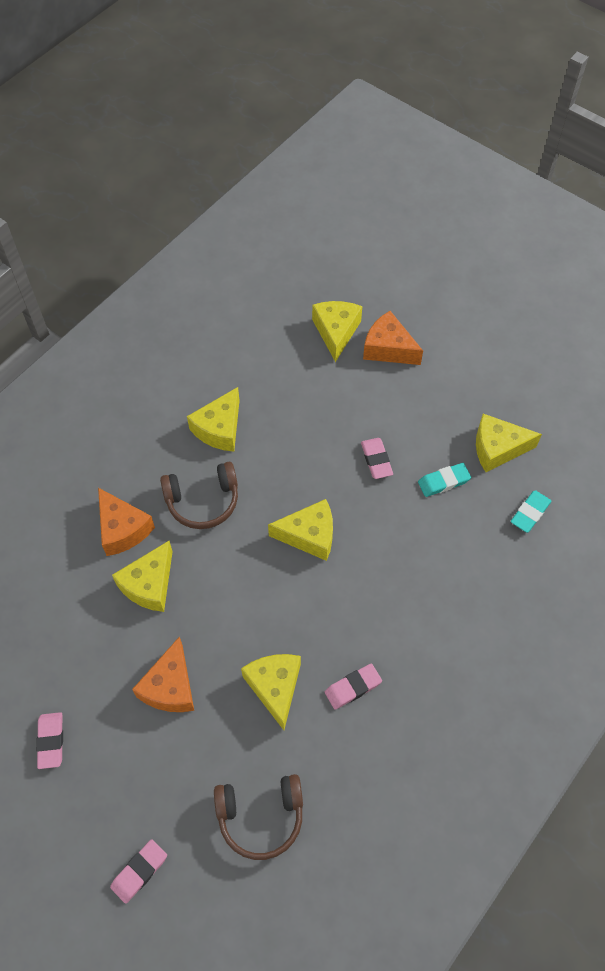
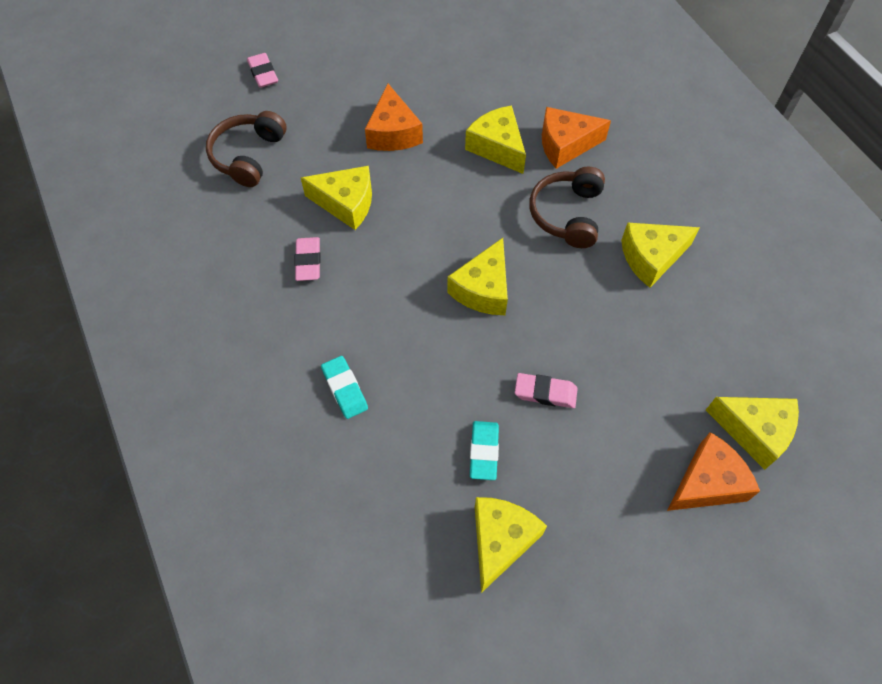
camera: 115 degrees right, 0 degrees up
(51, 741) = (395, 50): pink eraser -> none
(170, 687) = (393, 133): orange cheese -> orange cheese turned 135 degrees counterclockwise
(219, 428) = (651, 258): yellow cheese -> yellow cheese turned 75 degrees counterclockwise
(530, 513) = (395, 529): turquoise eraser -> turquoise eraser (345, 389)

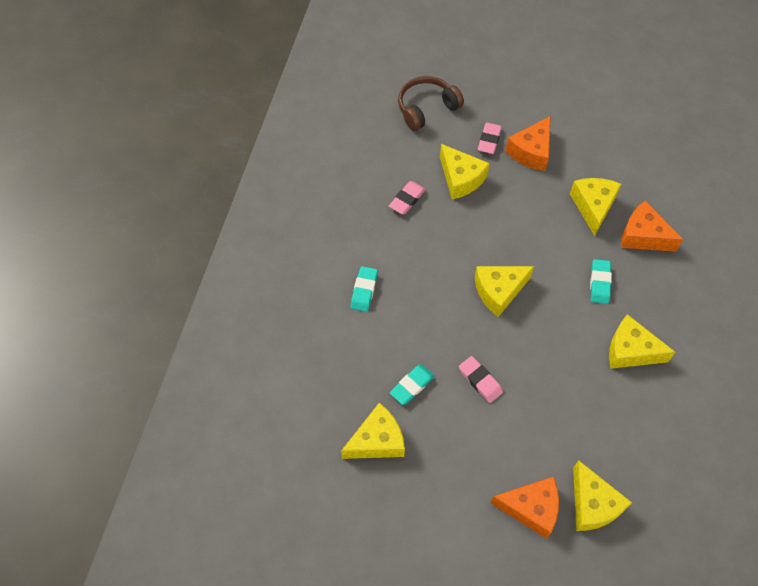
camera: 40 degrees right, 0 degrees up
(263, 73) = (481, 58): pink eraser -> pink eraser (489, 140)
(567, 214) = (599, 283): brown headphones -> turquoise eraser

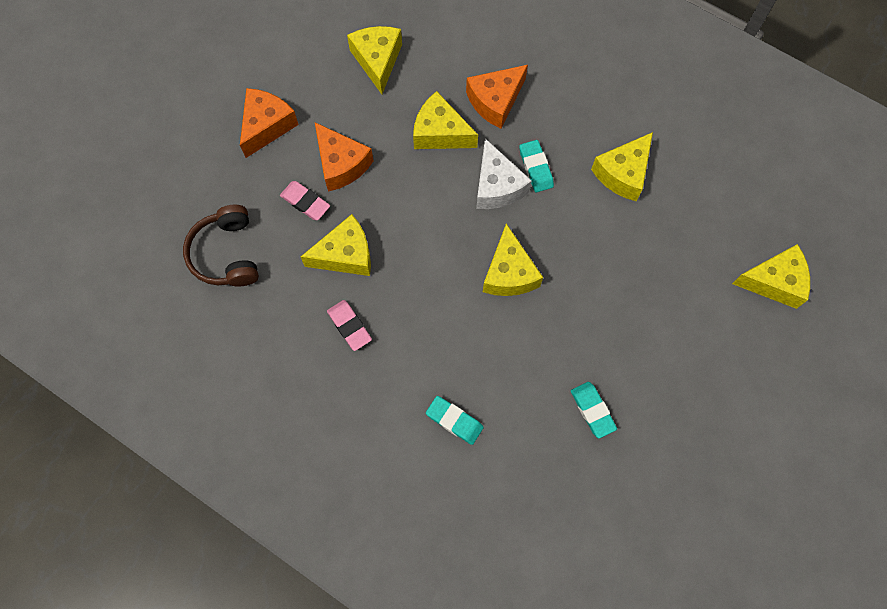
camera: 70 degrees left, 10 degrees up
(377, 441) = (646, 472): yellow cheese -> yellow cheese (377, 60)
(480, 381) = (609, 336): pink eraser -> none
(531, 508) = (763, 342): orange cheese -> orange cheese (267, 126)
(568, 260) = (497, 186): none -> white cheese
(599, 283) = (535, 168): turquoise eraser -> turquoise eraser turned 45 degrees clockwise

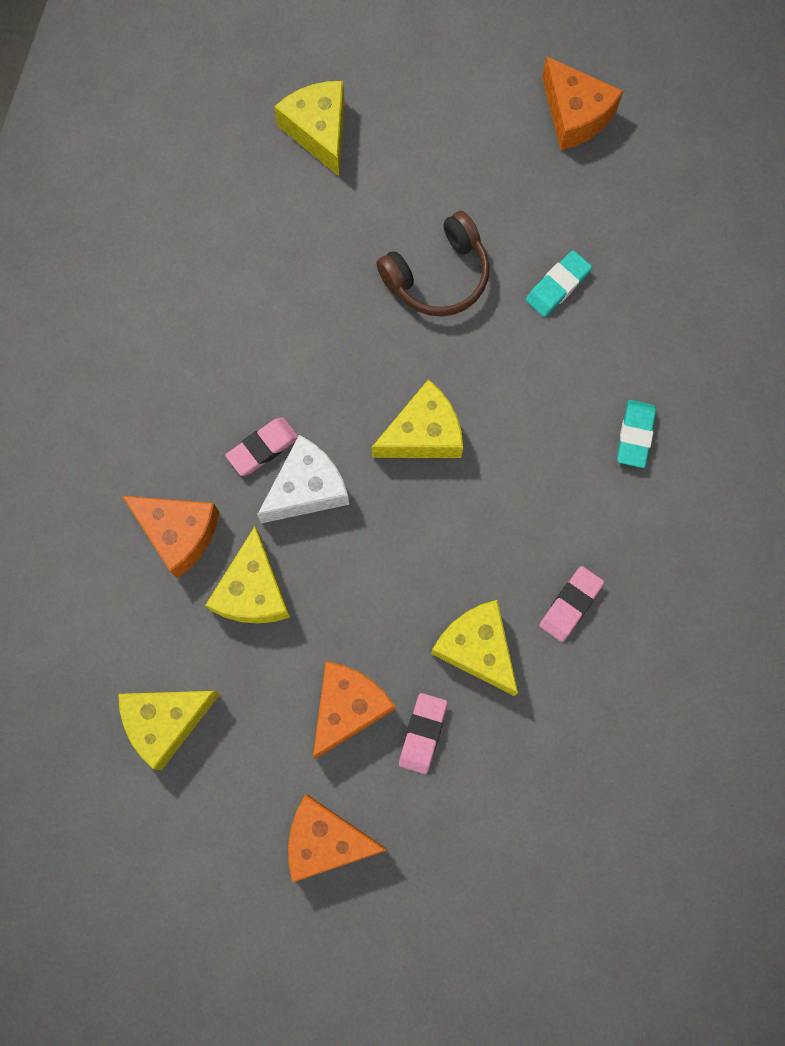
camera: 110 degrees left, 5 degrees up
(227, 254) = (537, 809): brown headphones -> brown headphones (437, 275)
(535, 168) = (263, 448): turquoise eraser -> pink eraser
(623, 173) = (233, 338): yellow cheese -> none
(738, 482) = (575, 115): none -> orange cheese

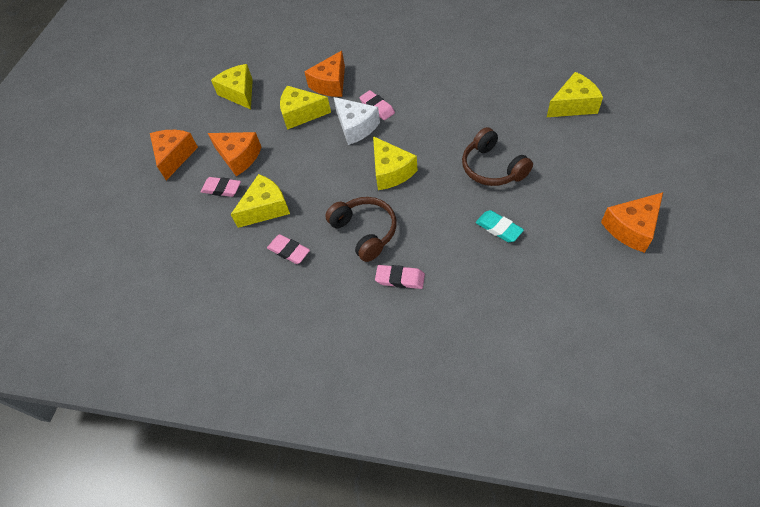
camera: 95 degrees right, 20 degrees down
(544, 483) = (365, 232): none -> brown headphones
(635, 435) = (400, 279): turquoise eraser -> pink eraser

